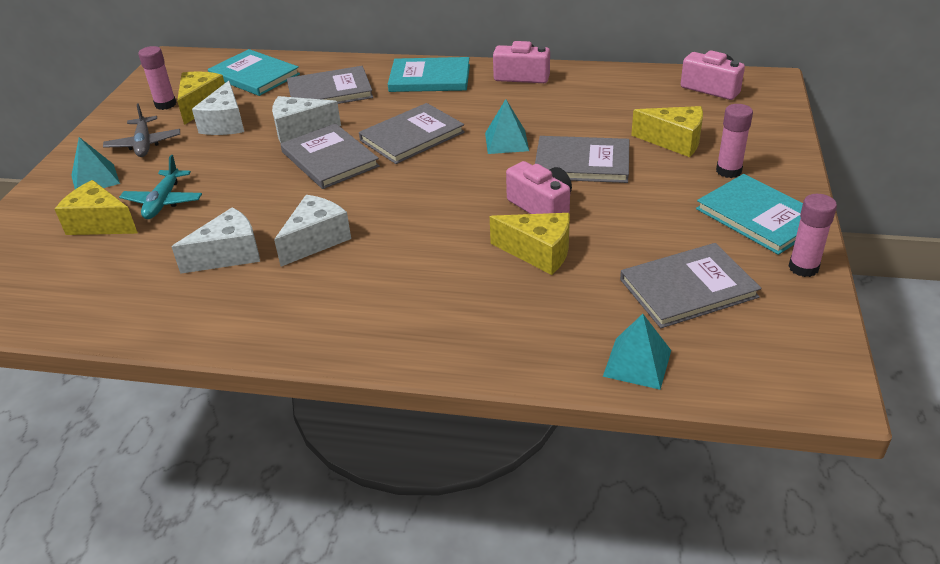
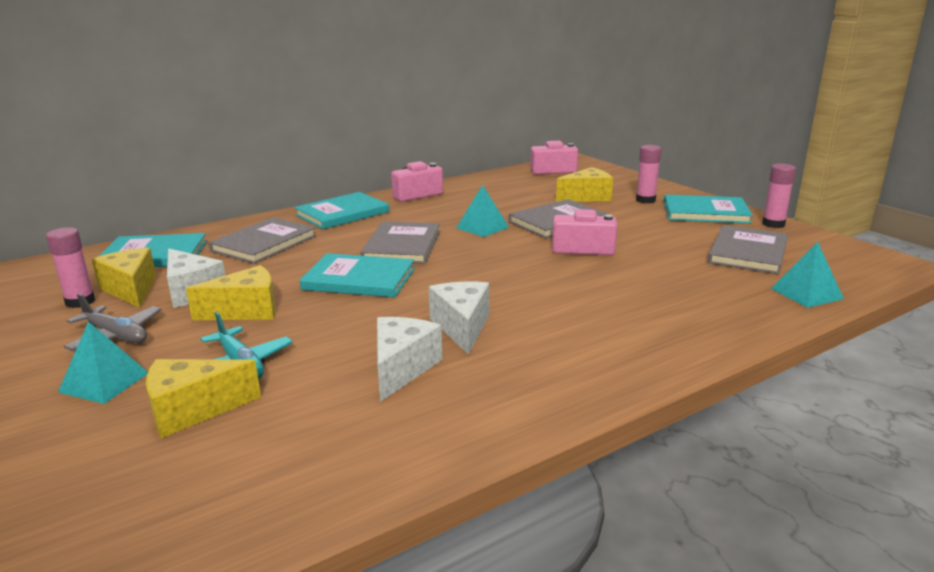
camera: 45 degrees left, 15 degrees down
(299, 130) = (287, 272): white cheese -> none
(329, 159) = (359, 279): grey book -> turquoise book
(538, 253) = (635, 270): yellow cheese -> yellow cheese (246, 310)

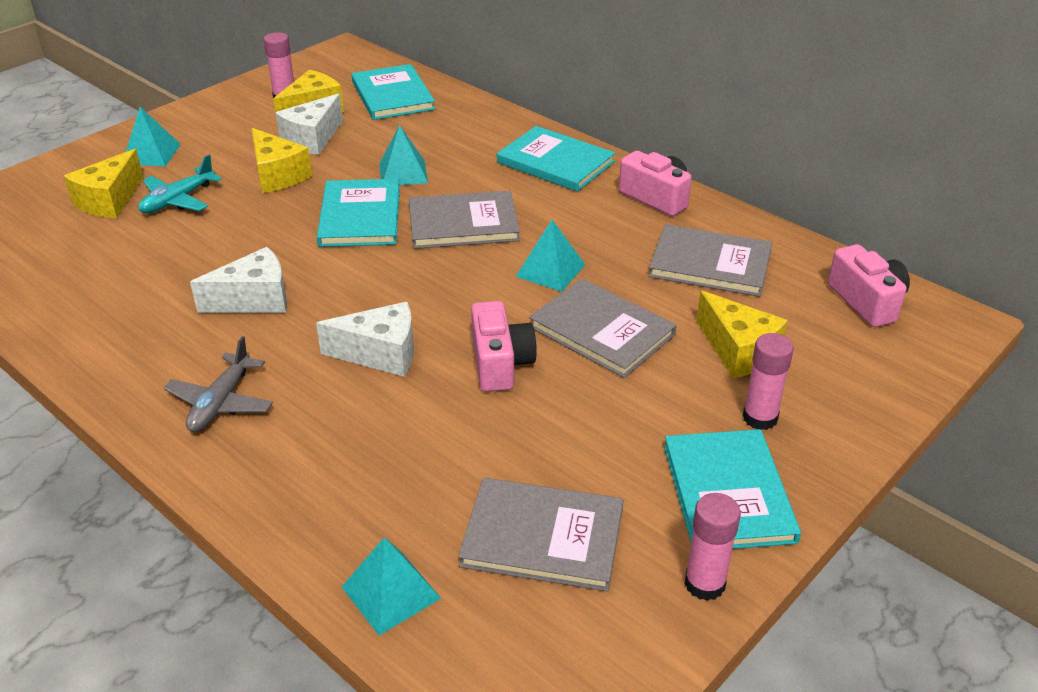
camera: 75 degrees right, 15 degrees up
(116, 336) = (225, 133): grey plane -> grey plane (221, 403)
(193, 410) = (109, 200): yellow cheese -> yellow cheese turned 120 degrees counterclockwise
(264, 243) = (441, 140): grey book -> grey book (710, 264)
(302, 260) = (403, 173): none -> turquoise pyramid
(402, 368) = (170, 280): white cheese -> white cheese (381, 354)

